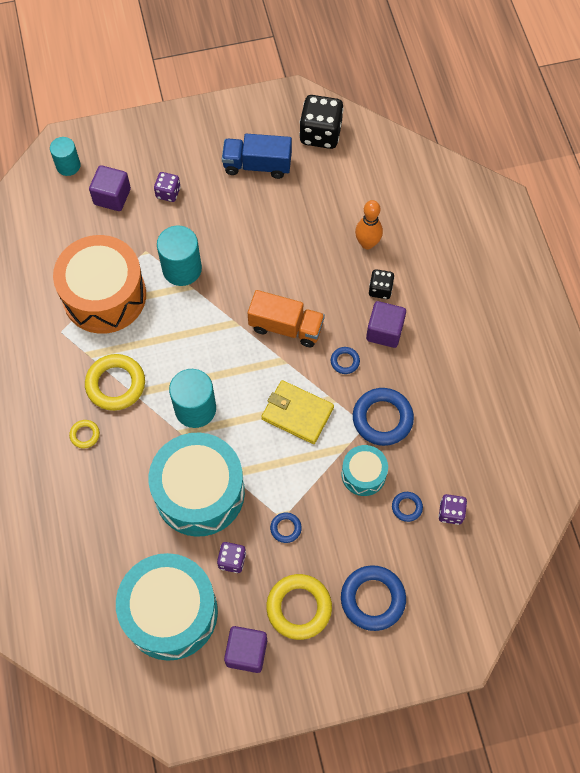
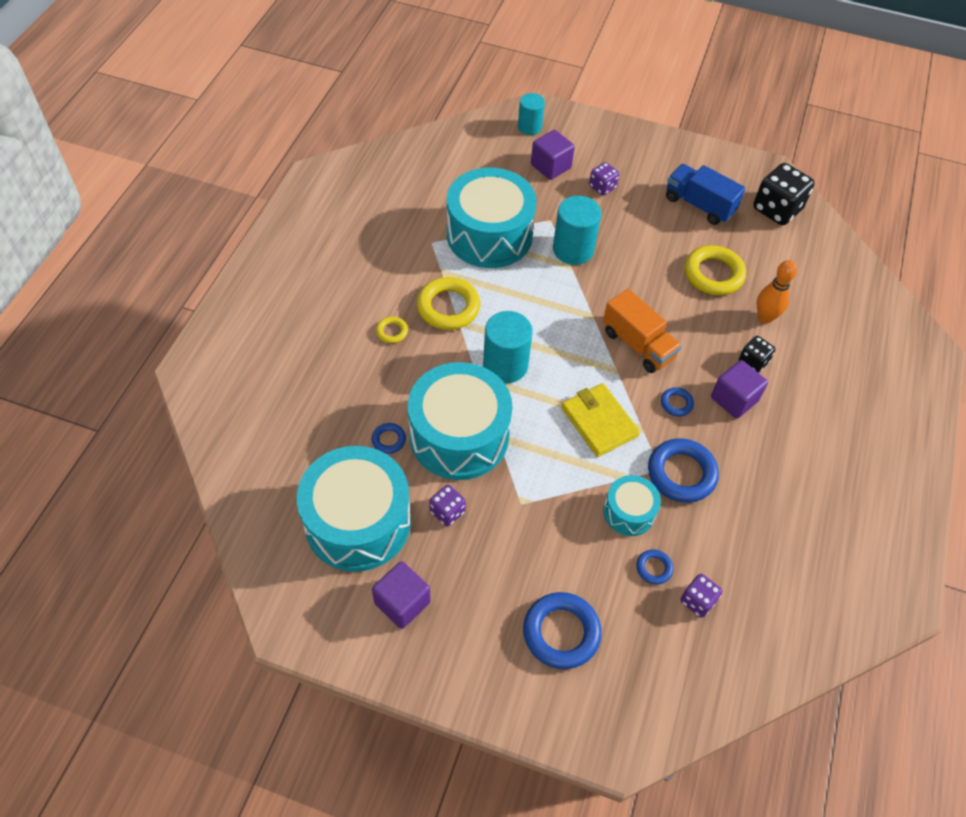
camera: 30 degrees right, 10 degrees down
(104, 296) = (489, 235): orange drum -> turquoise drum
(285, 528) = (518, 514): blue ring -> blue ring (389, 440)
(299, 607) = (481, 594): yellow ring -> yellow ring (713, 274)

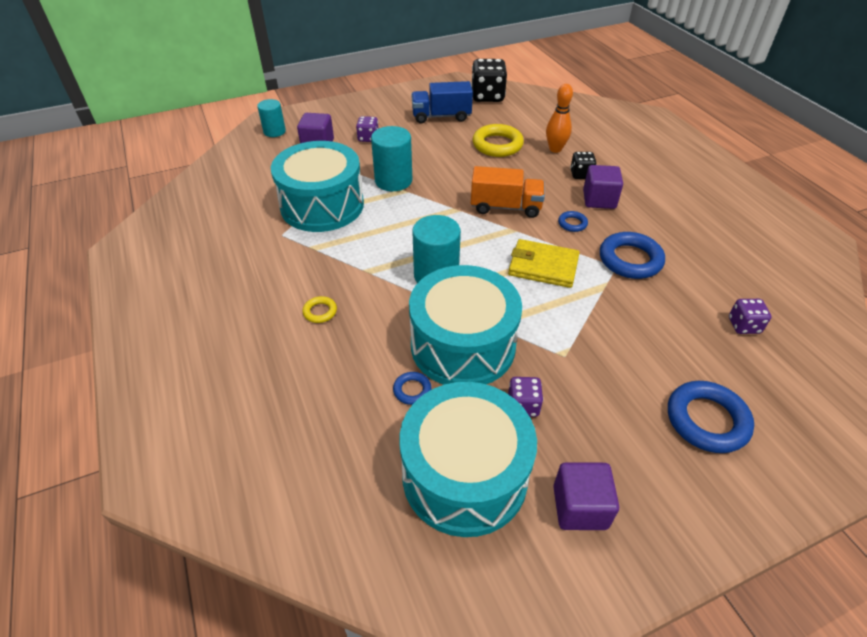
camera: 40 degrees left, 10 degrees down
(448, 307) = (346, 267): yellow ring -> none
(629, 512) = (634, 305): turquoise drum -> none
(654, 568) = (695, 327): blue ring -> none

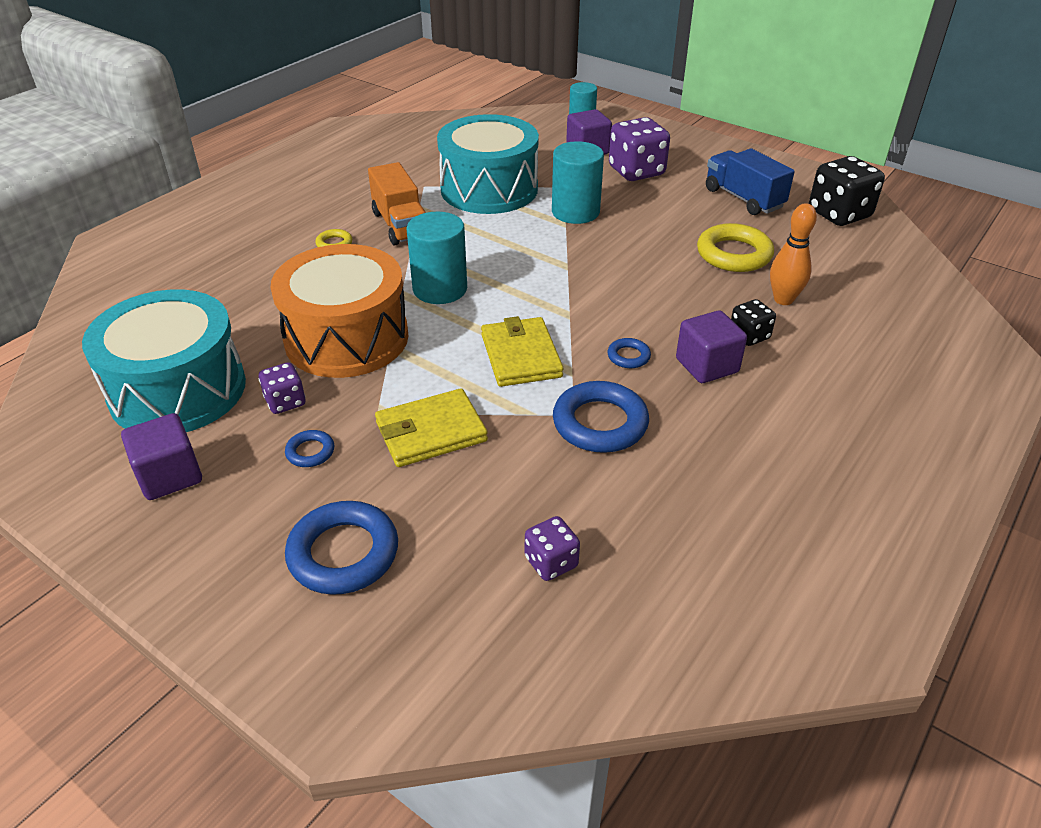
camera: 60 degrees right, 5 degrees down
(368, 138) = (636, 171): purple dice -> purple dice, size x1.84
(412, 390) = (266, 327): blue ring -> blue ring (310, 452)
(463, 345) = (347, 338): turquoise drum -> orange drum
(505, 207) = (608, 297): orange truck -> orange truck (400, 225)
(601, 336) = (431, 432): none -> yellow wallet

